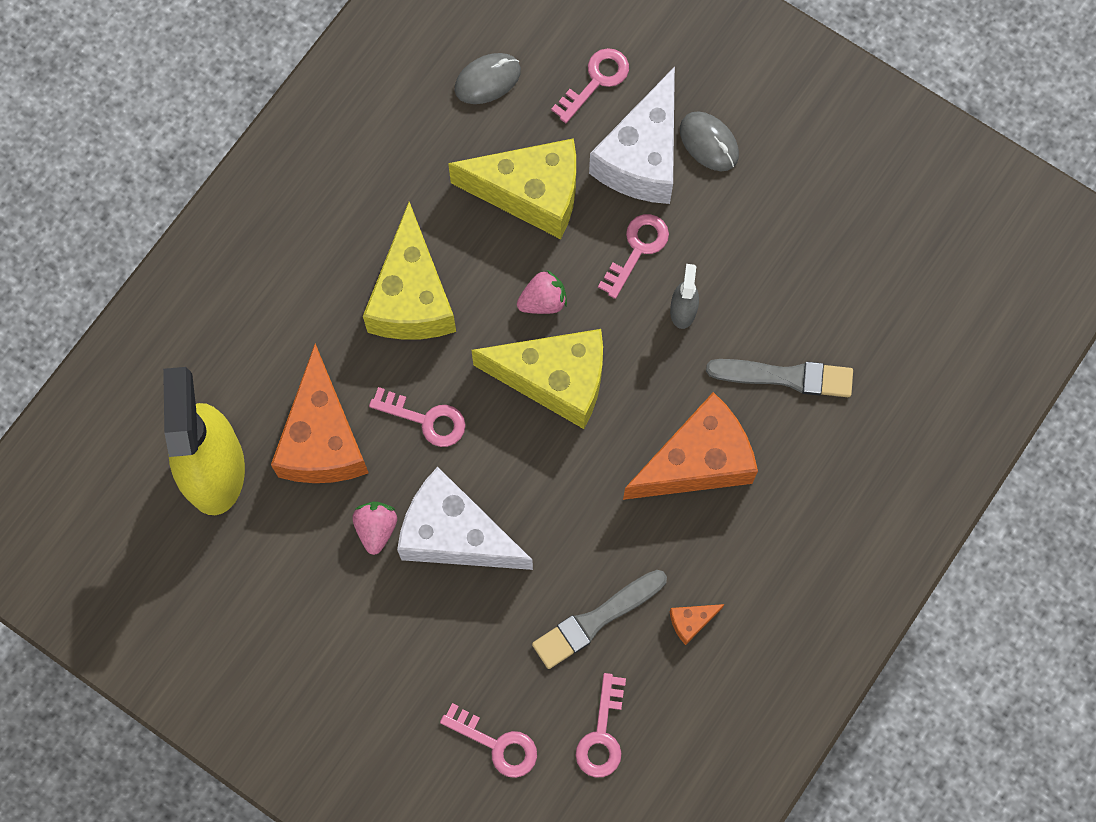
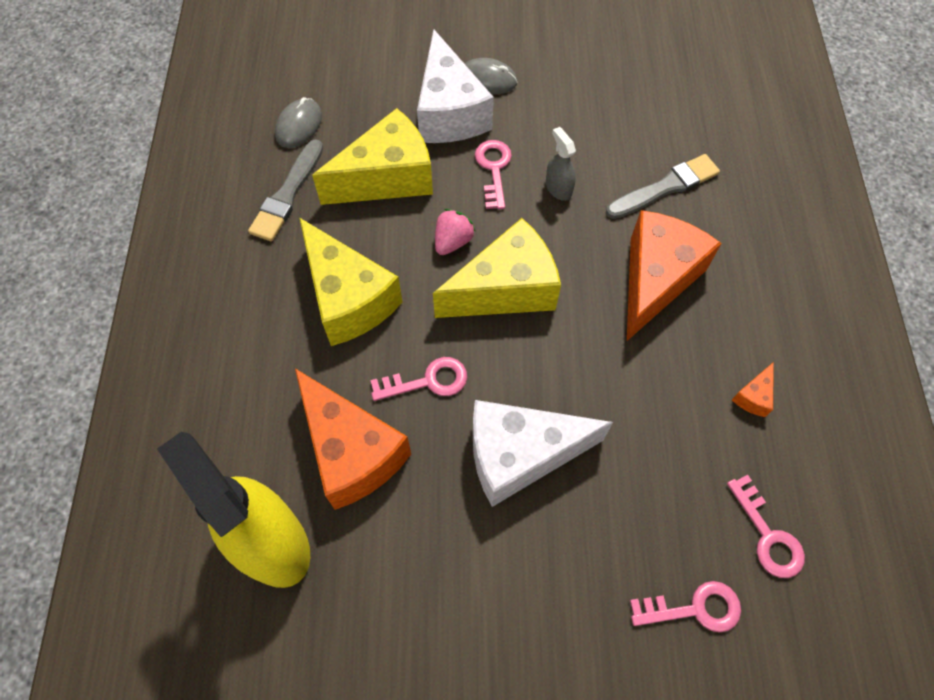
camera: 35 degrees left, 10 degrees down
(376, 528) = (451, 495): pink strawberry -> none
(596, 80) = (379, 85): pink key -> none
(596, 620) = (684, 445): grey brush -> grey brush (288, 194)

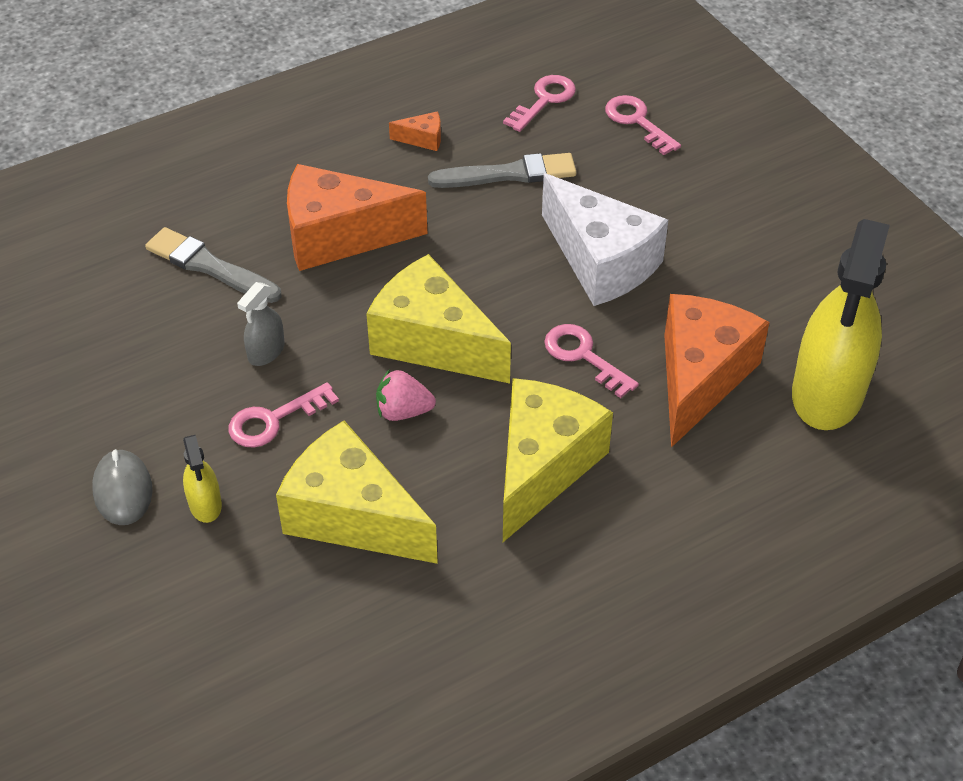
camera: 120 degrees left, 15 degrees down
(288, 194) = (445, 607): grey brush -> grey brush (508, 174)
(299, 126) = (326, 662): grey mouse -> none
(449, 112) = (205, 504): white cheese -> yellow spray bottle

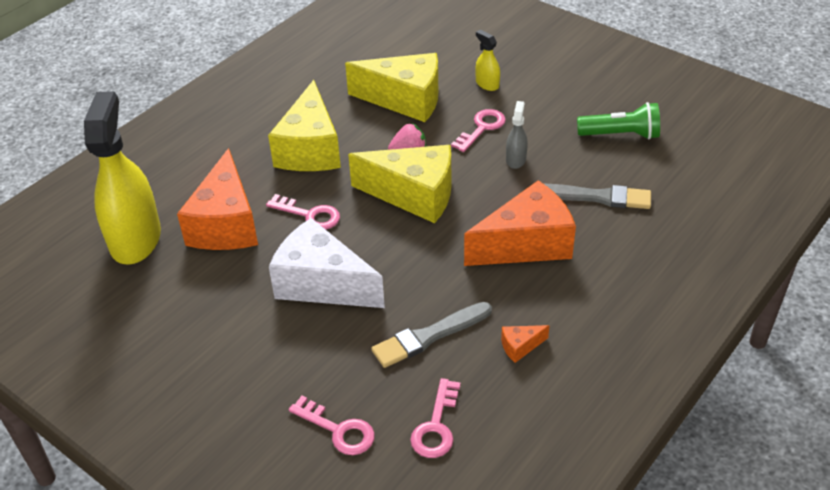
camera: 160 degrees right, 5 degrees down
(98, 344) = (620, 135): none -> green flashlight
(123, 490) = (535, 78): grey mouse -> none

